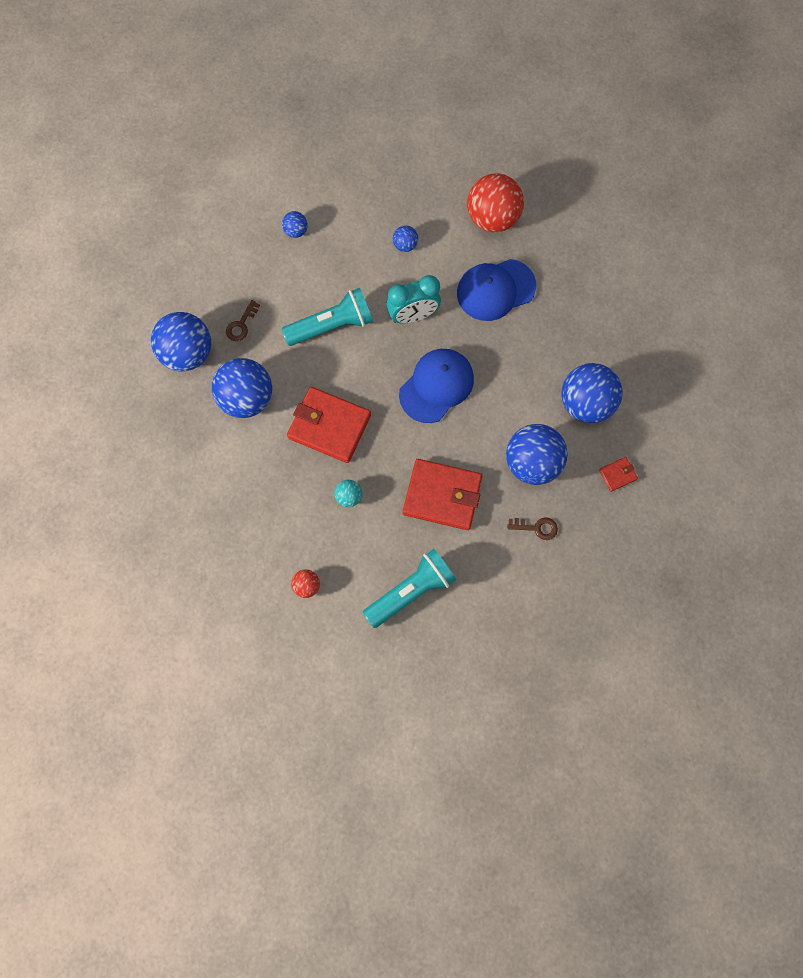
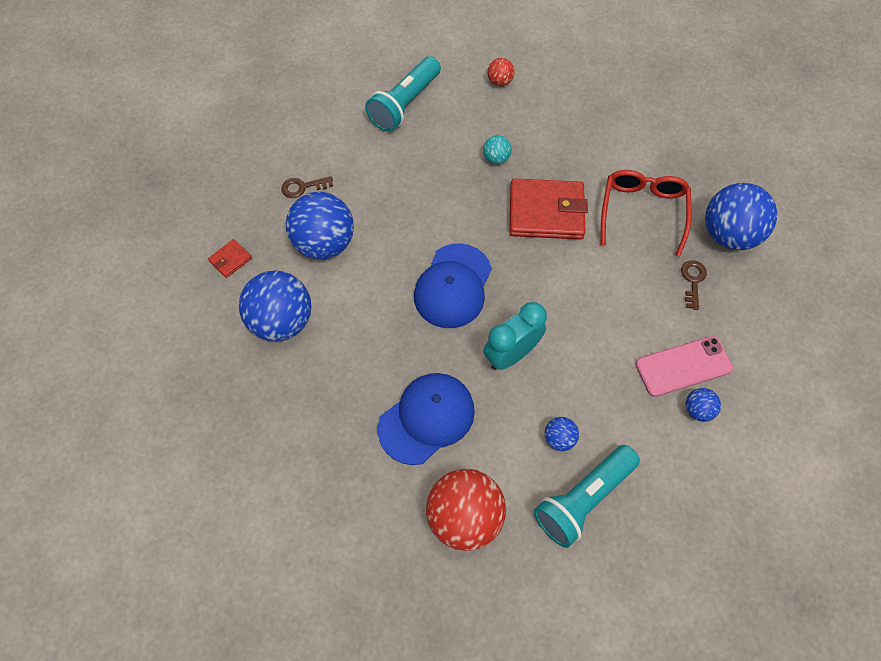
camera: 160 degrees right, 10 degrees down
(246, 398) = (642, 211): blue ball -> red glasses
(288, 263) = (683, 366): none -> pink phone
(332, 325) = (596, 312): turquoise flashlight -> turquoise flashlight (582, 499)
(442, 496) = (406, 186): red wallet -> none

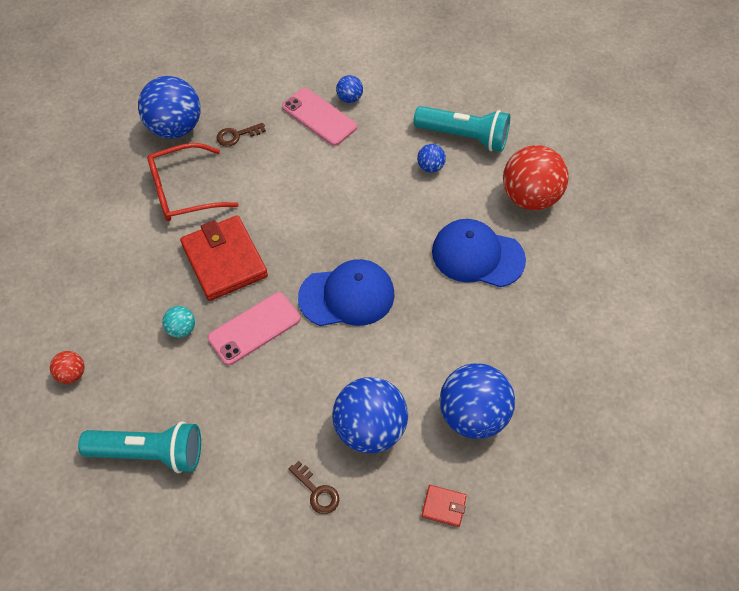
camera: 120 degrees left, 5 degrees down
(465, 206) = (254, 328): none -> pink phone
(511, 354) = (383, 225): turquoise clock -> none

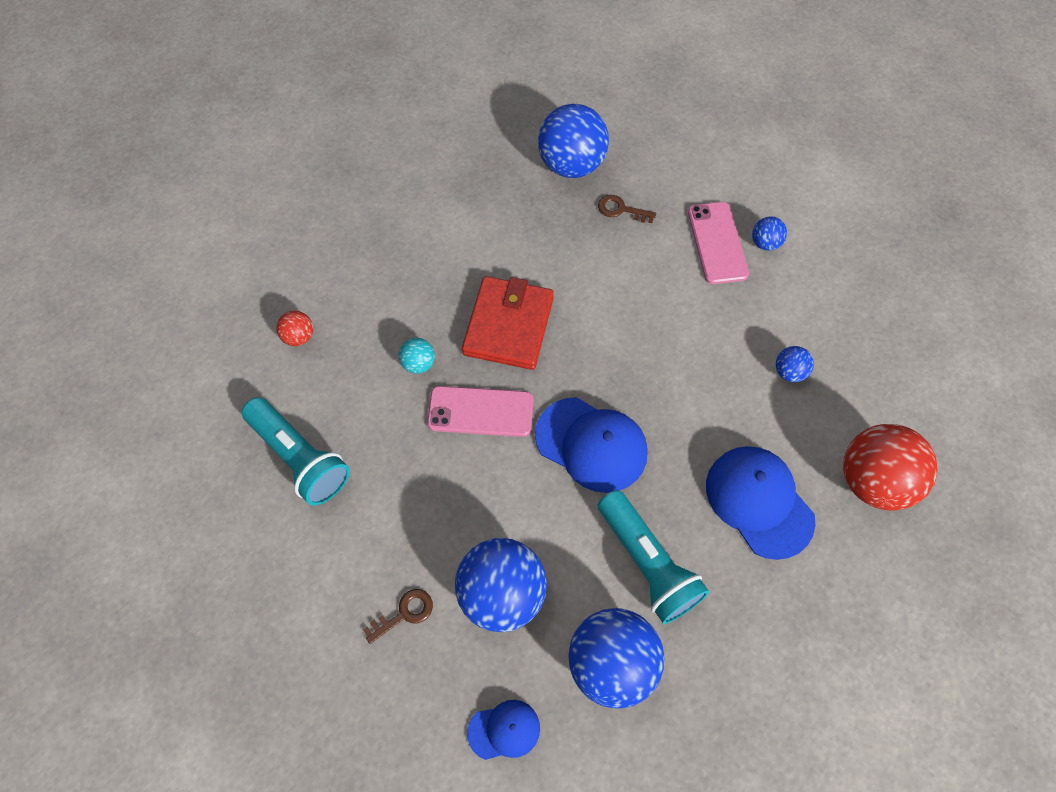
camera: 40 degrees right, 5 degrees up
(183, 191) = (527, 232): red glasses -> none
(317, 491) = (404, 613): brown key -> brown key turned 120 degrees counterclockwise
(443, 506) = (504, 730): red wallet -> blue cap
(464, 136) = (854, 364): turquoise flashlight -> turquoise flashlight (647, 563)

